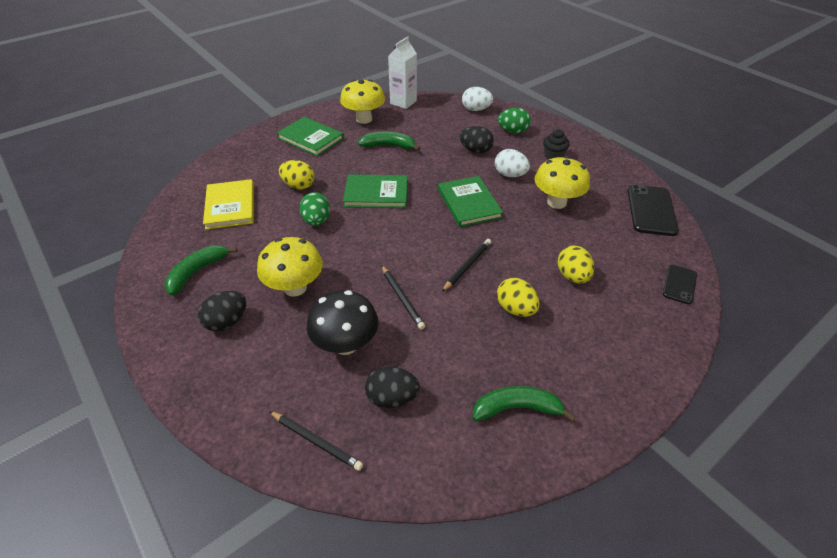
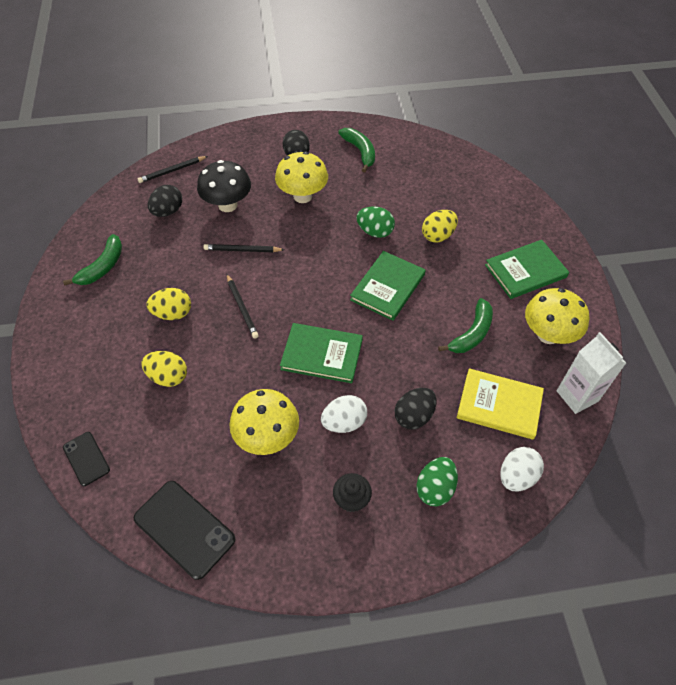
camera: 120 degrees right, 10 degrees up
(230, 206) = (433, 185): yellow book -> yellow book (499, 405)

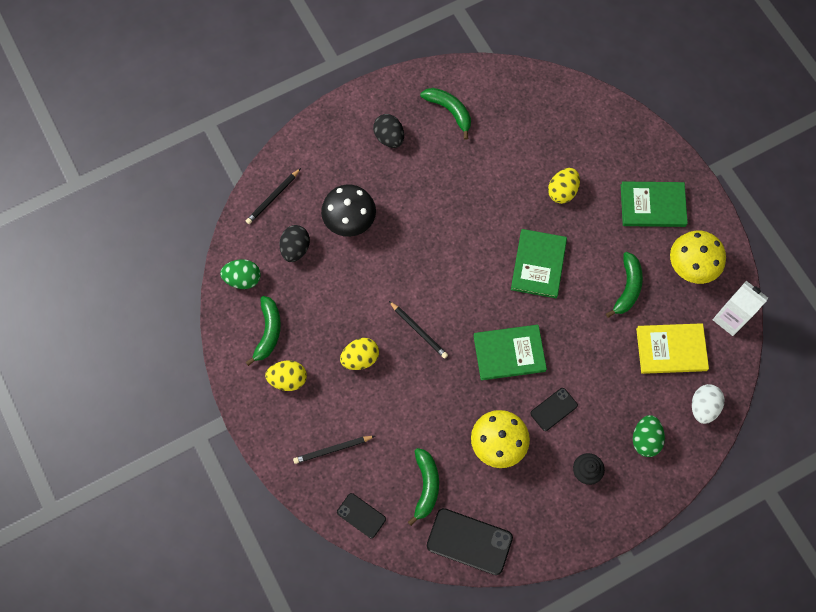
camera: 20 degrees left, 15 degrees up
(168, 377) = (389, 420): yellow egg -> yellow egg (288, 379)
(169, 453) = (426, 486): none -> green banana
(242, 250) = (389, 269): black pencil -> black pencil (332, 449)
(302, 196) = (417, 186): yellow mushroom -> none
(344, 422) = (553, 409): white egg -> black phone
(375, 232) = (503, 206): green egg -> green egg (243, 279)
(414, 416) = (607, 383): black egg -> none
(525, 271) = (652, 205): green book -> green book turned 45 degrees clockwise

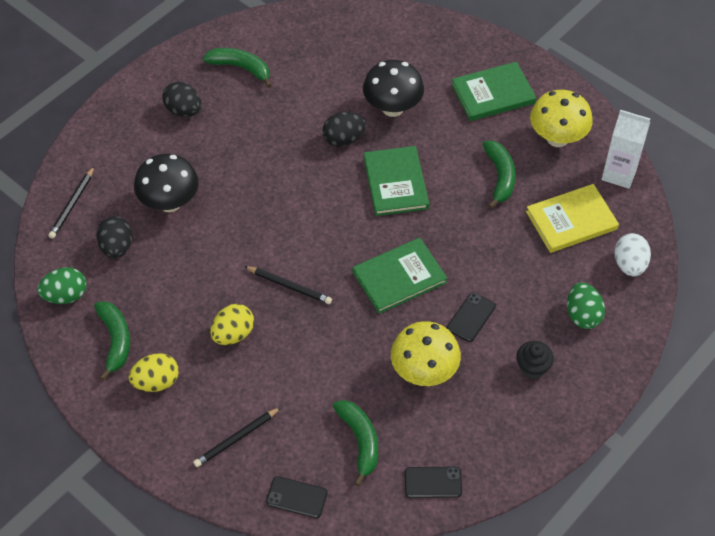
camera: 20 degrees left, 15 degrees down
(469, 541) = (433, 482): black phone -> black phone, size x0.58
(510, 208) = (343, 139): none -> black egg
(562, 191) = (392, 108): yellow egg -> black mushroom

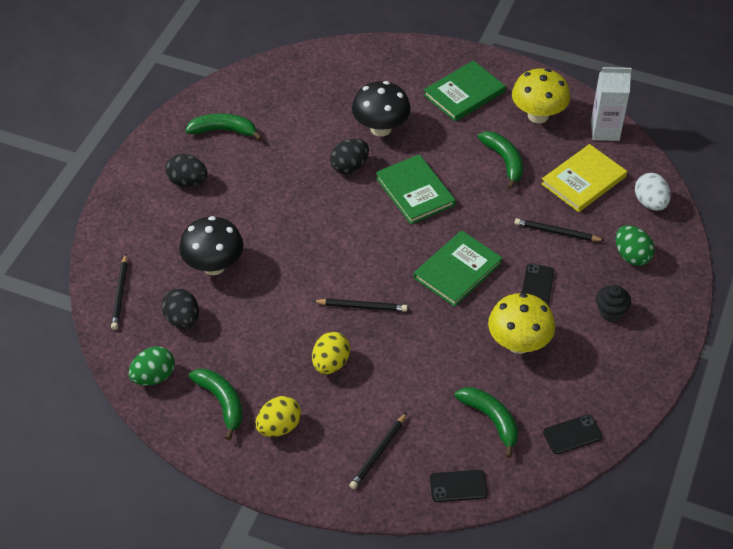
camera: 20 degrees left, 5 degrees down
(517, 267) = (557, 232): none -> black pencil

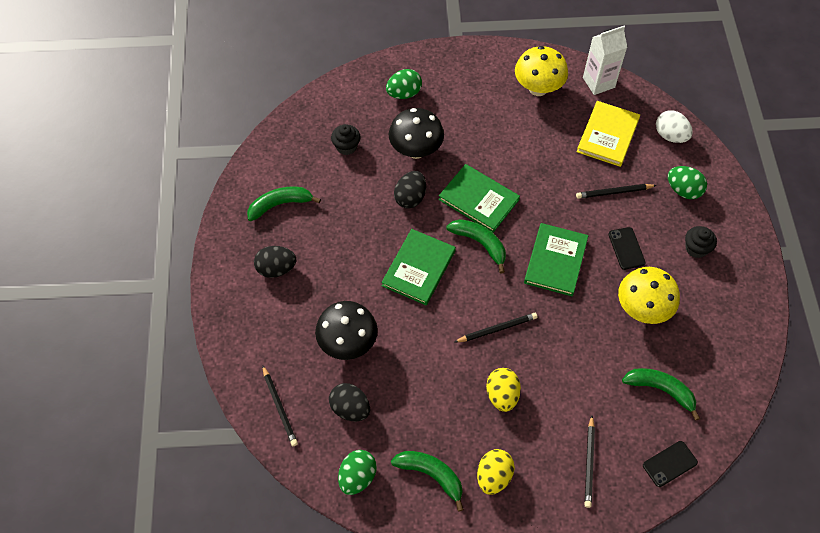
camera: 25 degrees left, 10 degrees up
(316, 103) = (346, 147): none -> black cupcake
(400, 76) = (404, 93): none -> green egg
(464, 93) = (466, 90): green book -> green book (418, 268)
(504, 161) = (535, 142): green banana -> green banana (480, 244)
(572, 434) = (730, 374): black phone -> none

